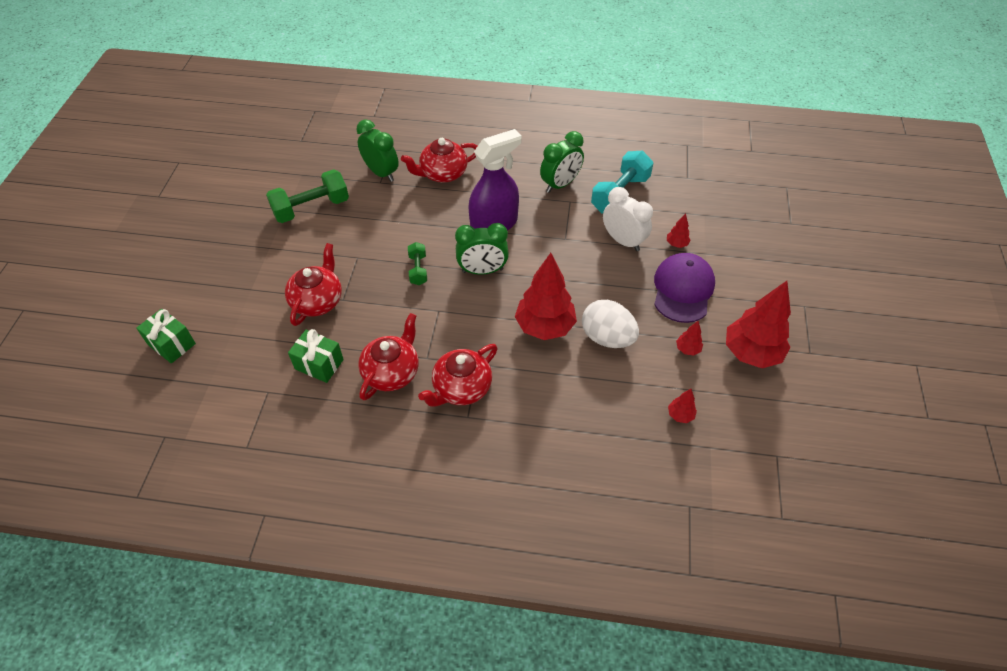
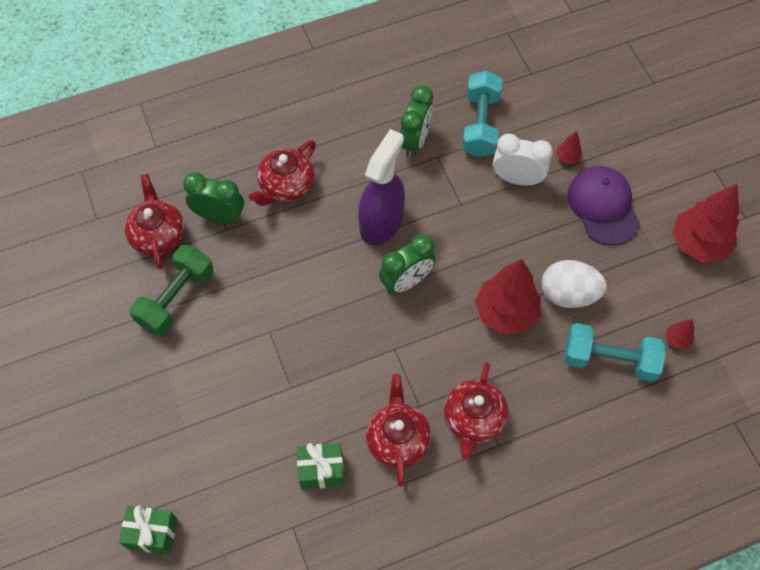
camera: 30 degrees left, 10 degrees up
(318, 301) = (267, 403): red teapot -> red teapot (158, 235)
(418, 270) = (342, 314): green dumbbell -> none
(607, 401) = (609, 360): none -> turquoise dumbbell
(687, 349) = (644, 269): red tree -> none

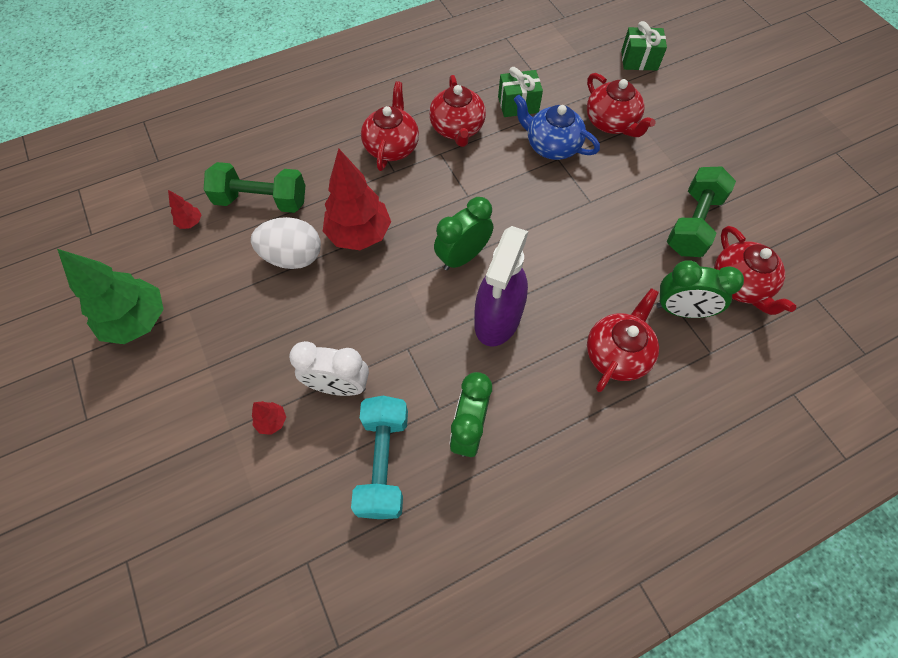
camera: 175 degrees right, 0 degrees up
(218, 433) = (611, 123): none -> red teapot
(294, 405) = (551, 146): none -> blue teapot
(603, 206) = (238, 358): purple cap -> none
(609, 360) = (261, 200): turquoise dumbbell -> green dumbbell
(699, 244) = (137, 321): red tree -> green tree

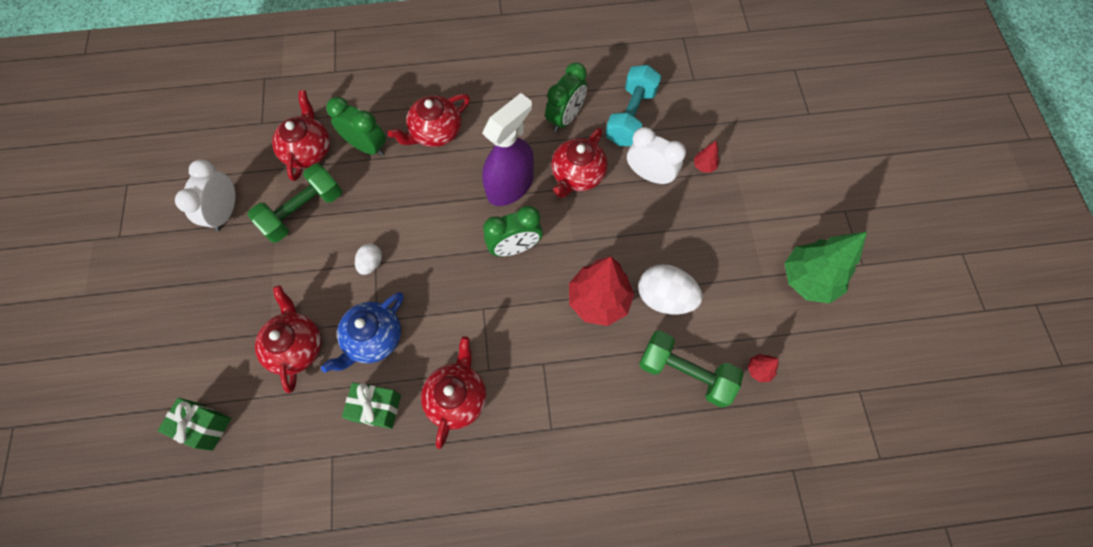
camera: 160 degrees left, 5 degrees up
(392, 146) = (535, 397): red teapot -> red teapot (577, 175)
(551, 146) = (373, 339): blue teapot -> blue teapot turned 75 degrees clockwise
(594, 200) = (371, 263): none -> white egg
(764, 199) = (226, 212): none -> white clock

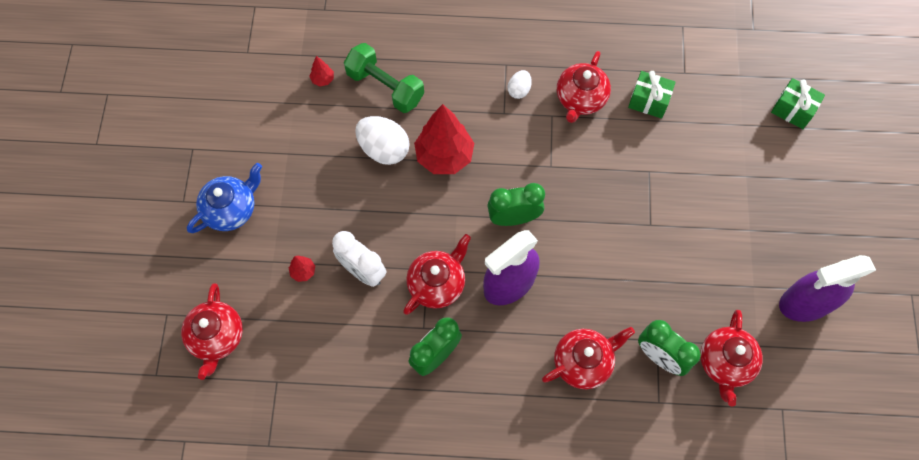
camera: 170 degrees left, 0 degrees up
(226, 212) = (805, 302): white clock -> purple spray bottle
(296, 346) = (721, 161): red teapot -> red teapot (217, 337)
(303, 211) = (725, 291): green dumbbell -> none
(371, 263) = (654, 225): white egg -> white egg (519, 90)
(373, 339) = (651, 156): blue teapot -> blue teapot (231, 209)
(630, 116) = (363, 344): turquoise dumbbell -> none
(808, 279) = (248, 144): green tree -> none

